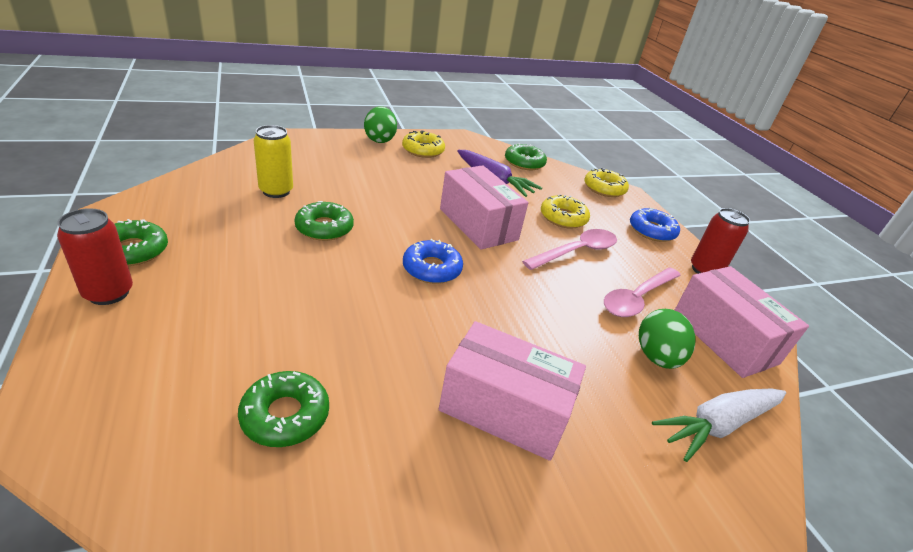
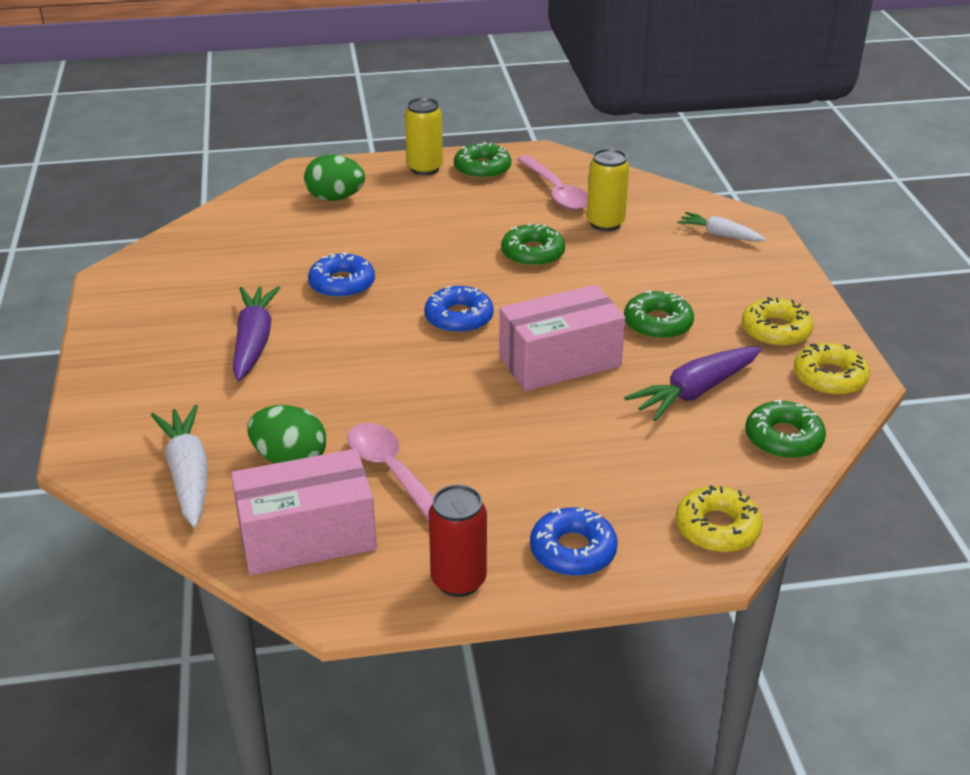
camera: 105 degrees right, 0 degrees up
(108, 293) = (425, 168): red can -> yellow can
(285, 415) = (281, 244): green donut -> green donut (658, 324)
(303, 150) = (719, 235): none -> white carrot
(380, 139) = (792, 293): green egg -> green egg (335, 198)
(382, 347) = (342, 284): none -> blue donut
(504, 409) = (254, 341): pink box -> purple carrot
(563, 218) = (594, 448): yellow donut -> yellow donut (829, 378)
(577, 251) = (501, 442): pink spoon -> pink spoon (556, 192)

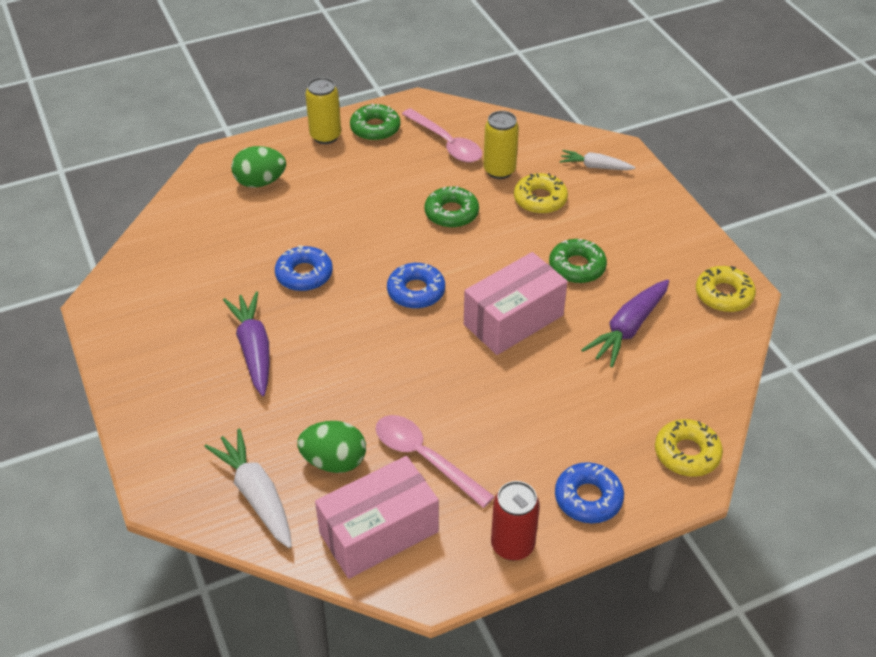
camera: 15 degrees left, 10 degrees up
(775, 331) = (669, 257): yellow donut -> yellow donut (540, 199)
(783, 438) = (708, 360): green donut -> none

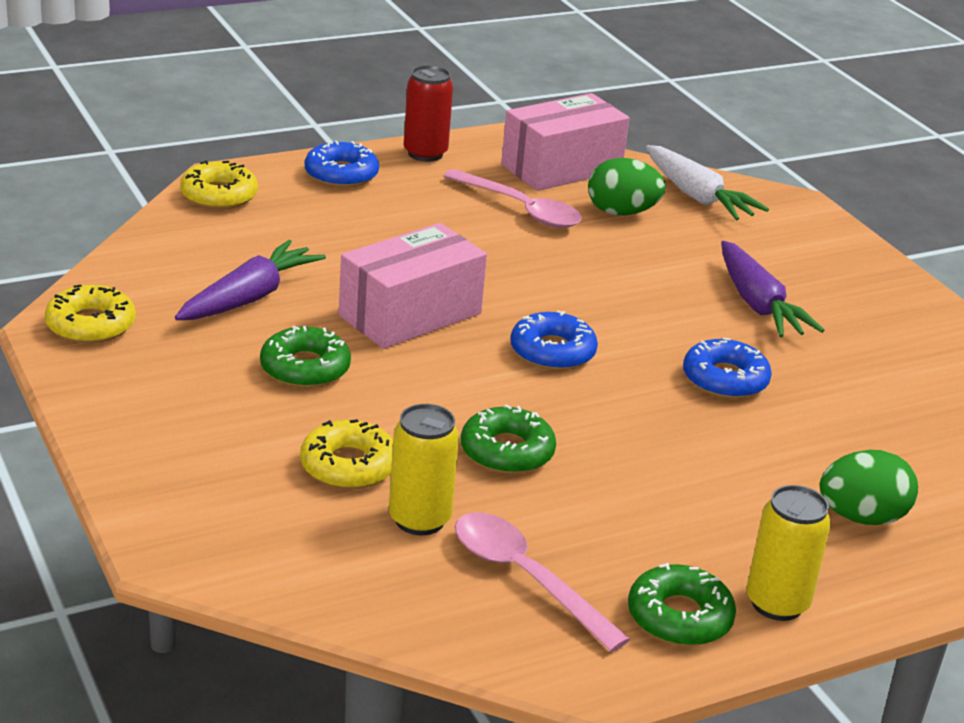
camera: 175 degrees right, 15 degrees down
(595, 167) = (231, 519): white carrot -> none

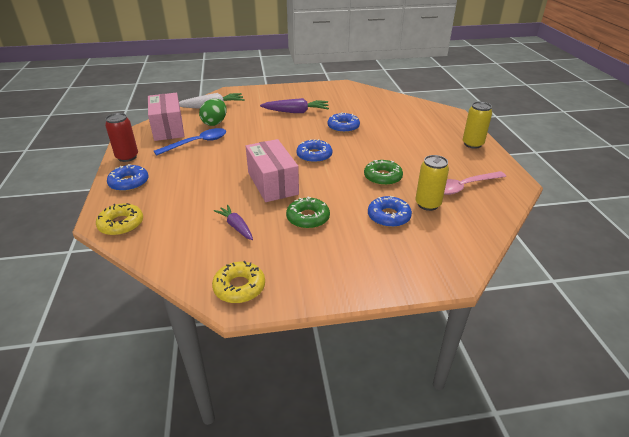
camera: 70 degrees left, 5 degrees up
(250, 297) = (236, 226): purple carrot -> purple carrot, size x0.64
(348, 466) = (388, 216): yellow donut -> blue donut
(521, 209) = (197, 143): pink spoon -> blue spoon
(679, 617) = (482, 162): green donut -> none
(861, 517) = (426, 122): green egg -> none

